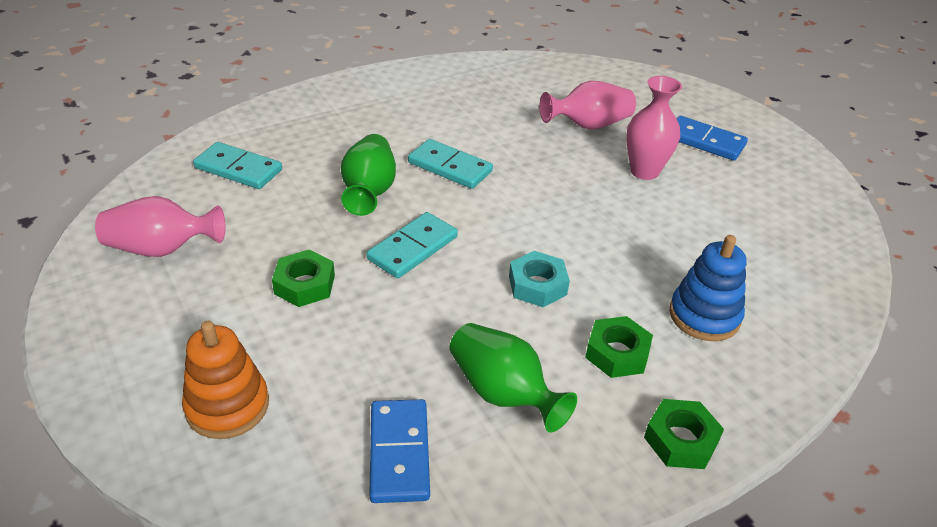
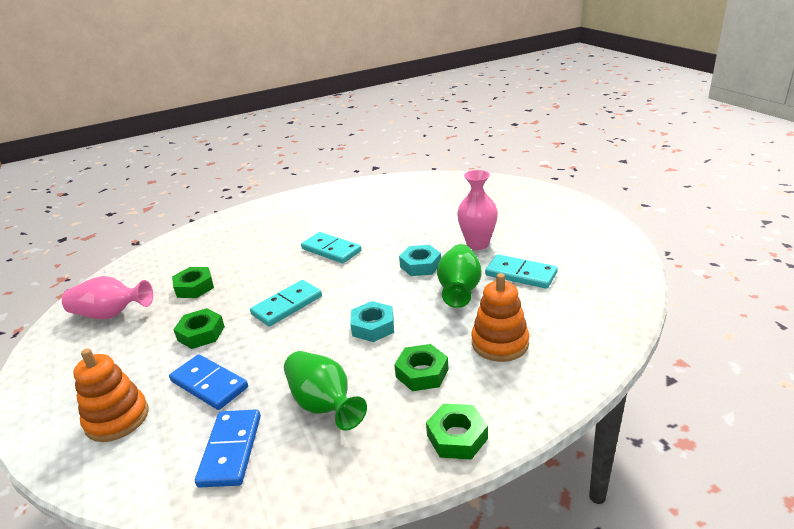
camera: 10 degrees right, 10 degrees down
(238, 169) = (181, 260): turquoise domino -> turquoise domino (520, 274)
(272, 213) = (194, 287): none -> green nut
(369, 191) = (268, 269): green vase -> green vase (459, 289)
(577, 198) = (420, 265): none -> turquoise nut
(588, 125) = (443, 216): pink vase -> none
(704, 316) = (500, 343): blue stacking toy -> orange stacking toy
(705, 141) = (530, 221): blue domino -> blue domino (209, 384)

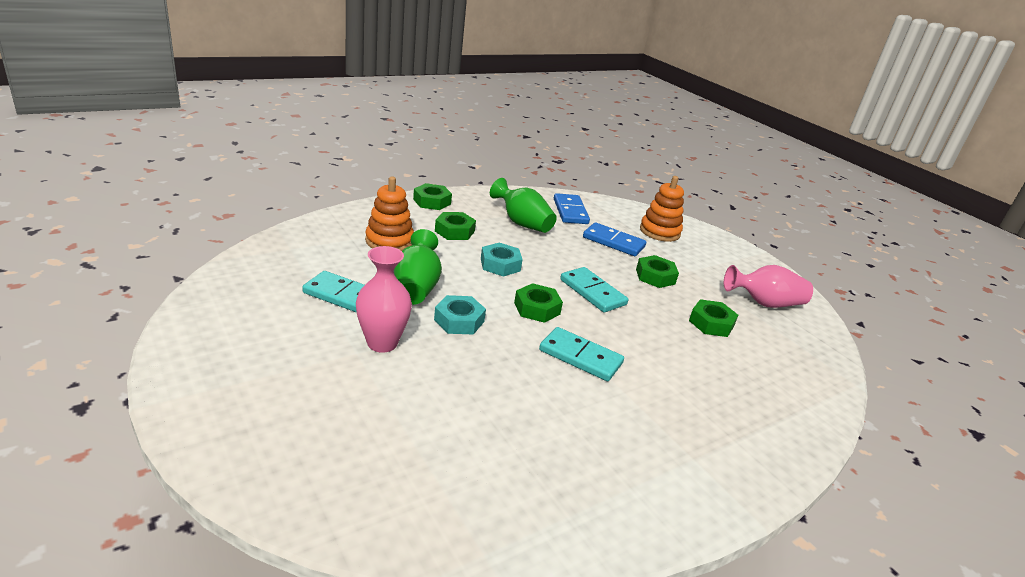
camera: 165 degrees right, 0 degrees up
(287, 305) = (592, 292): turquoise domino -> turquoise domino turned 75 degrees counterclockwise
(350, 283) = (537, 308): none -> green nut

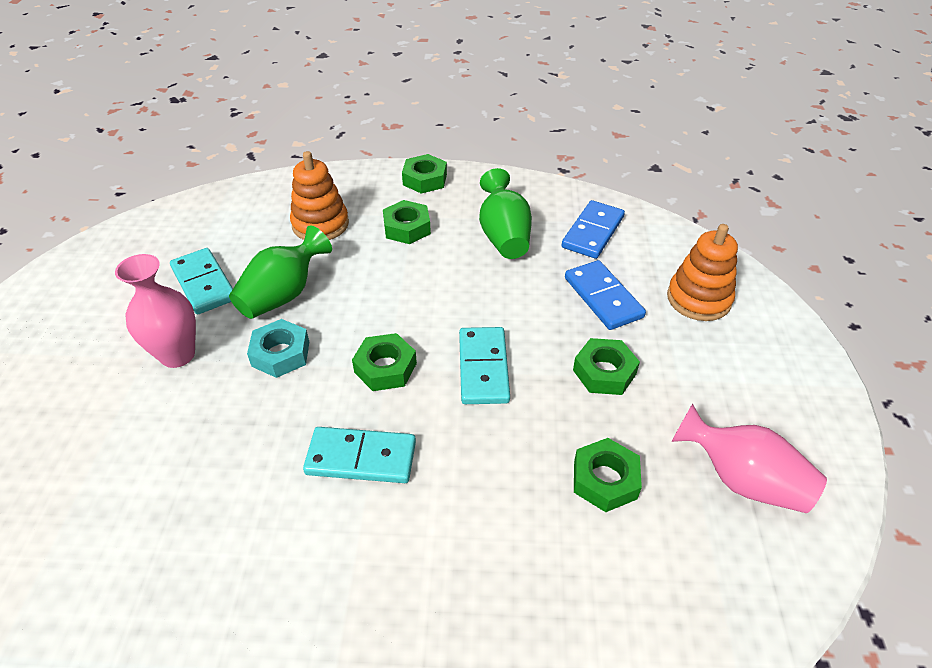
camera: 40 degrees right, 15 degrees up
(500, 264) = (409, 290): turquoise nut -> none
(580, 357) = (361, 457): turquoise domino -> turquoise domino turned 60 degrees counterclockwise

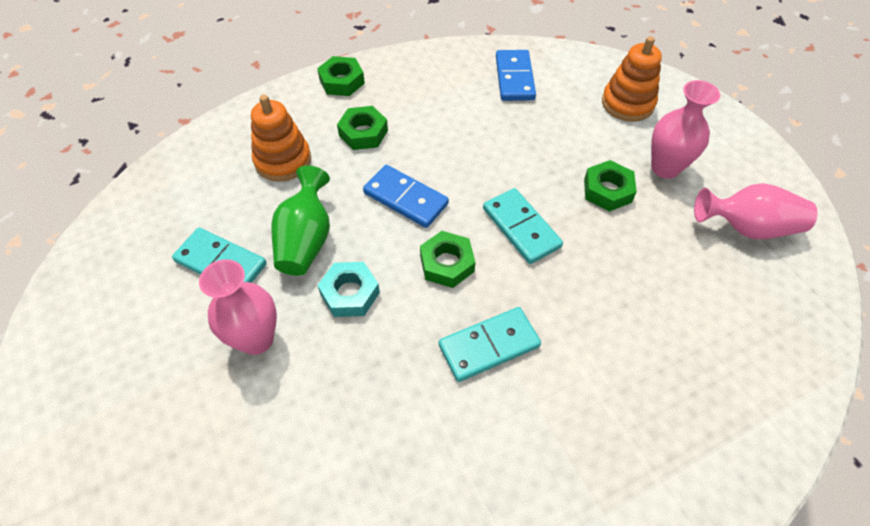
camera: 30 degrees left, 10 degrees up
(504, 236) = (449, 108): green vase -> none
(603, 297) = (562, 130): blue domino -> blue domino (406, 198)
(605, 480) = (667, 272): green nut -> none
(690, 377) = (665, 168): none -> pink vase

